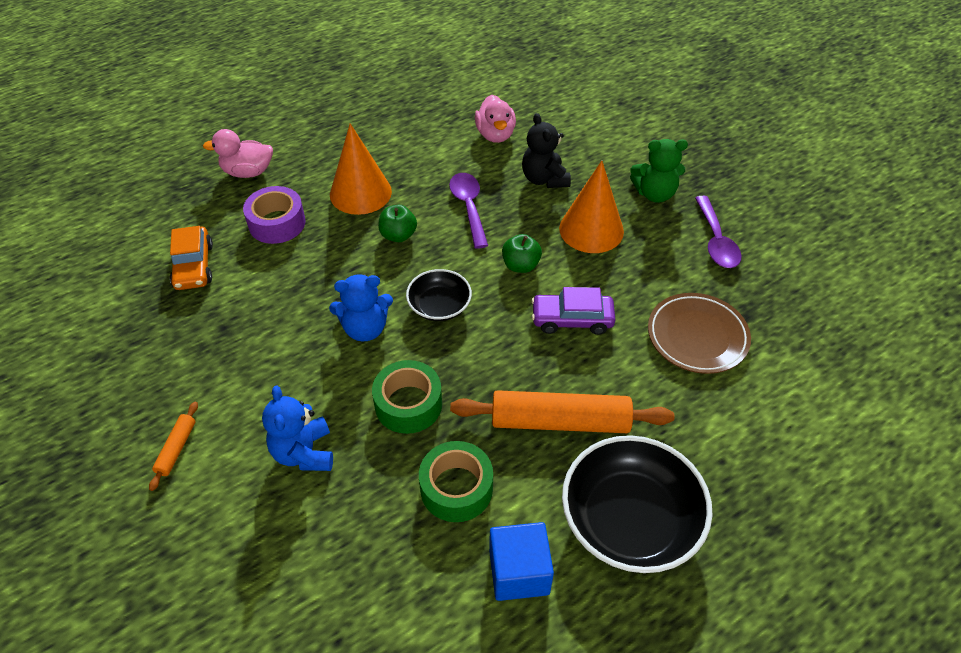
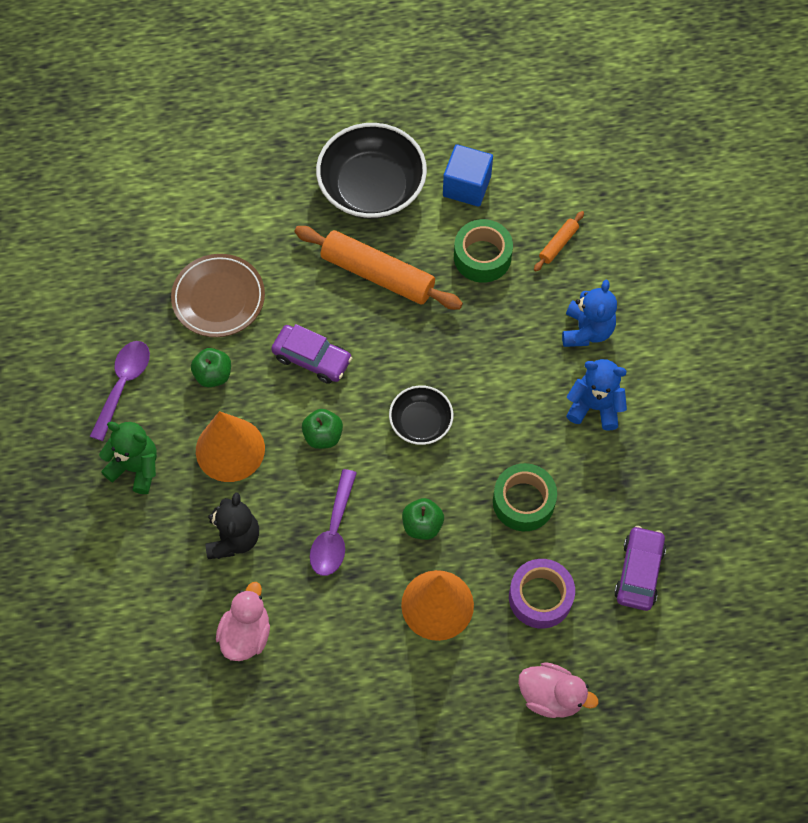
camera: 155 degrees left, 15 degrees up
(176, 448) = (686, 375): orange rolling pin -> orange rolling pin (558, 244)
(194, 266) = (639, 572): orange car -> purple car
(365, 328) = (497, 426): blue teddy bear -> blue teddy bear (594, 406)
(408, 404) = (489, 337): green tape -> green tape (523, 502)
(649, 275) = (213, 375): none -> green apple

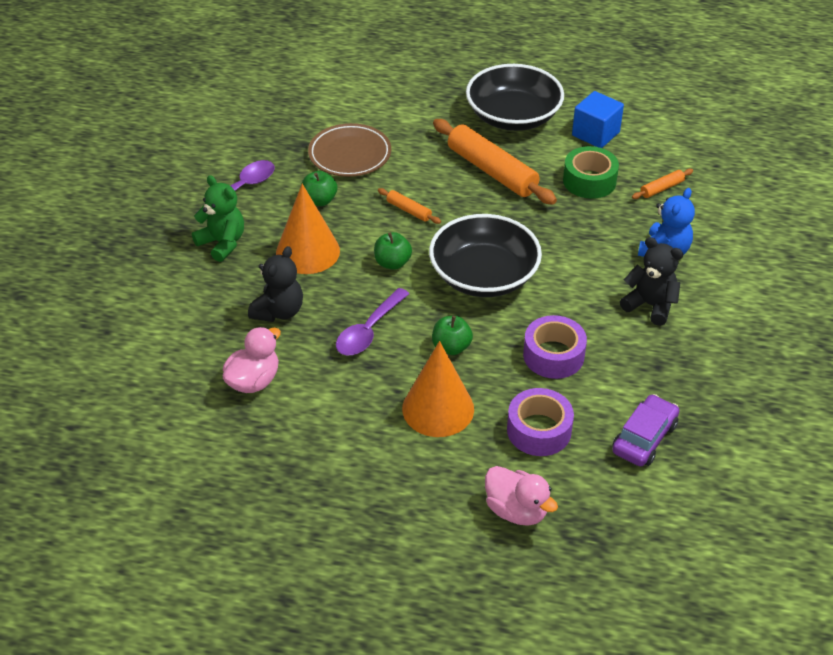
camera: 20 degrees right, 20 degrees down
(312, 358) = (409, 210): purple car -> orange rolling pin
(421, 422) = (484, 276): black bowl -> black bowl, size x1.83
(523, 502) = (553, 355): green tape -> purple tape
(594, 406) = (650, 305): blue teddy bear -> black teddy bear

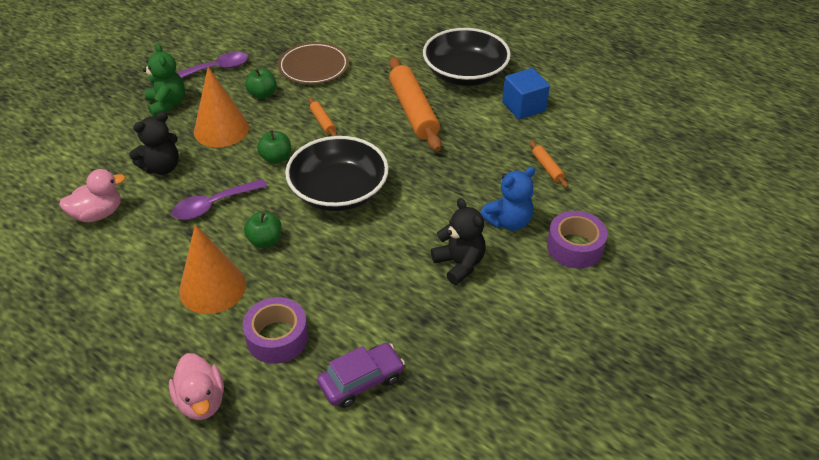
camera: 25 degrees right, 0 degrees up
(553, 355) = (342, 277): purple tape -> purple tape (575, 247)
(589, 181) = (488, 143): green tape -> none
(661, 188) = (547, 168): orange rolling pin -> orange rolling pin turned 75 degrees clockwise

